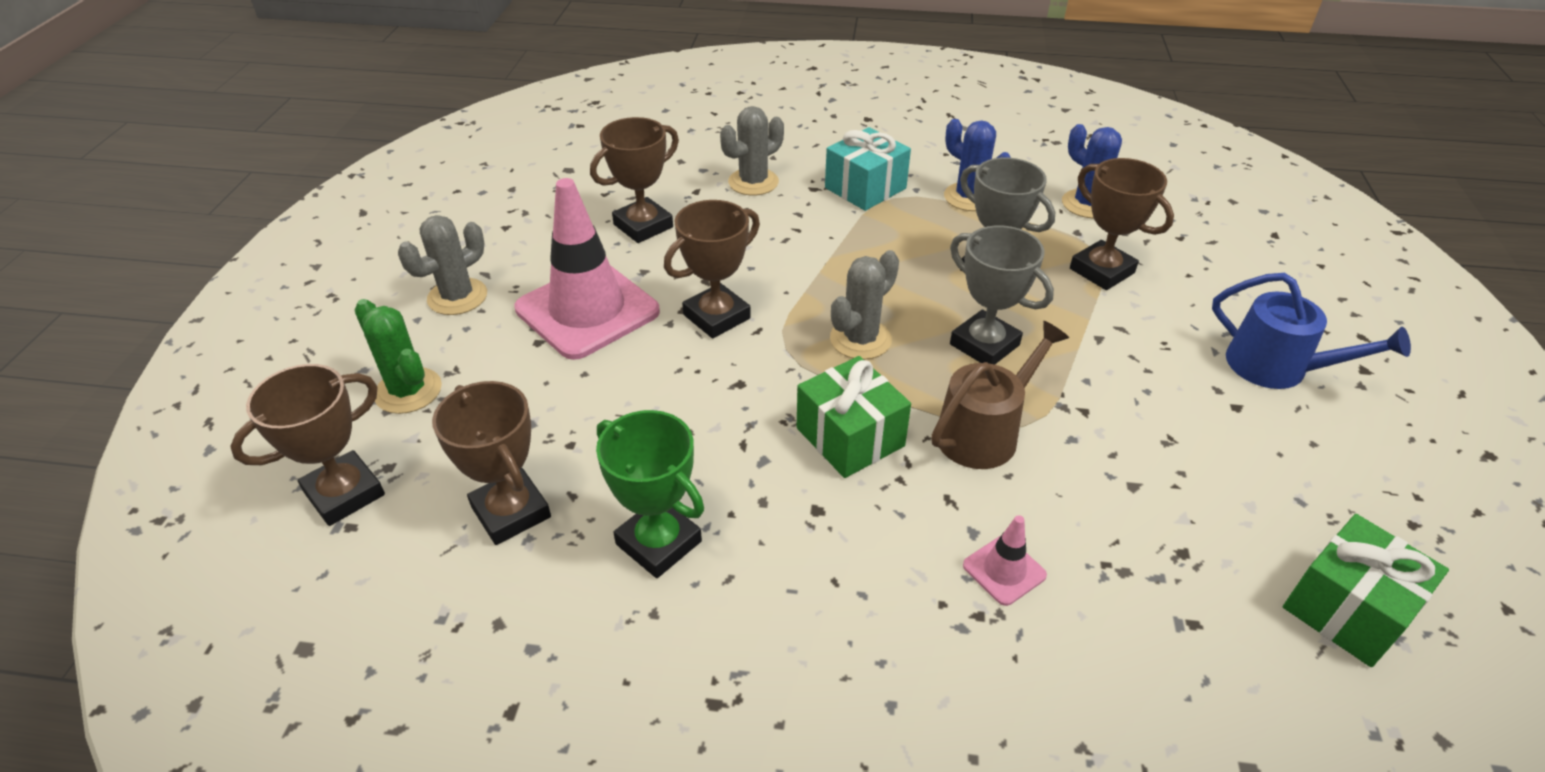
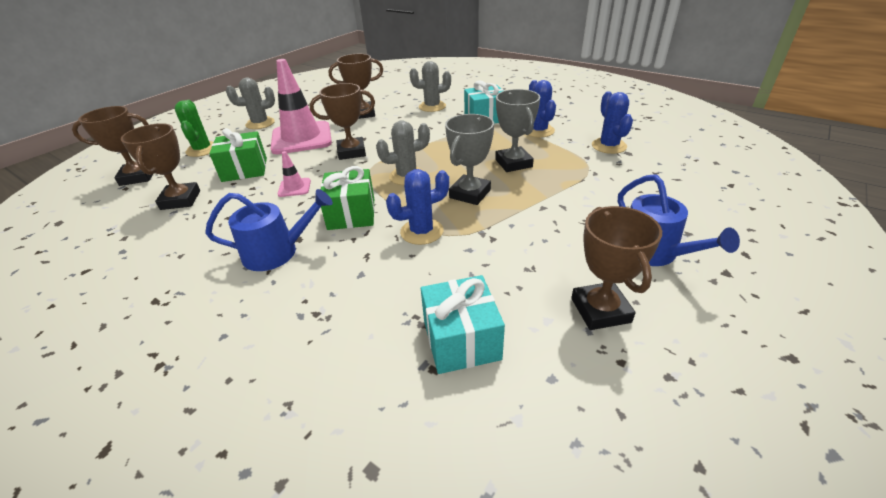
camera: 30 degrees right, 5 degrees down
(658, 543) = (217, 229): green trophy -> none
(811, 545) = (277, 252): none -> blue watering can
(983, 432) = (422, 231): brown watering can -> blue cactus
(984, 345) = (470, 194): grey trophy -> grey trophy turned 45 degrees clockwise
(1004, 570) = (354, 297): pink traffic cone -> pink traffic cone (294, 187)
(1101, 271) = (582, 177): brown trophy -> brown trophy (600, 310)
(1187, 572) = (461, 340): none -> turquoise gift
(1347, 609) = (553, 407): green gift -> green gift (244, 170)

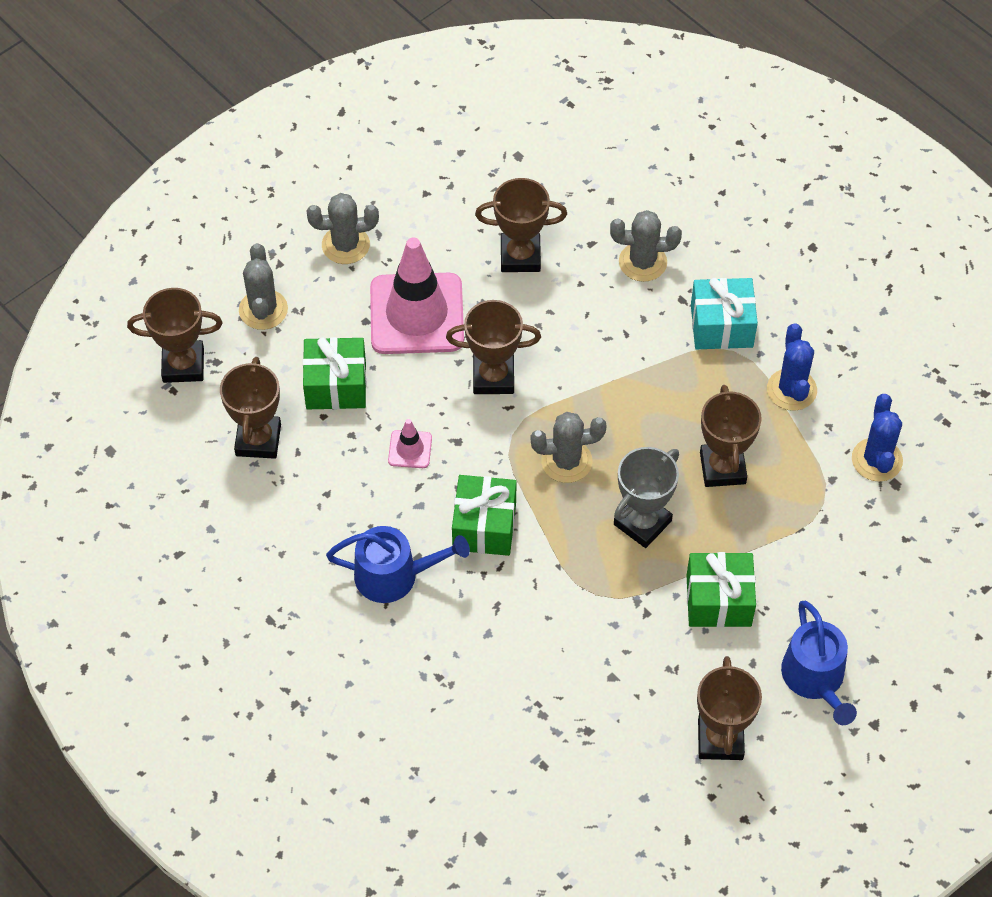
camera: 10 degrees right, 20 degrees up
(202, 150) = (263, 310): green cactus -> grey cactus
(422, 231) = (566, 581): blue cactus -> none
(461, 340) = (576, 741): turquoise gift -> none
(513, 163) = (722, 468): grey trophy -> brown trophy
(546, 222) = (718, 600): none -> green gift

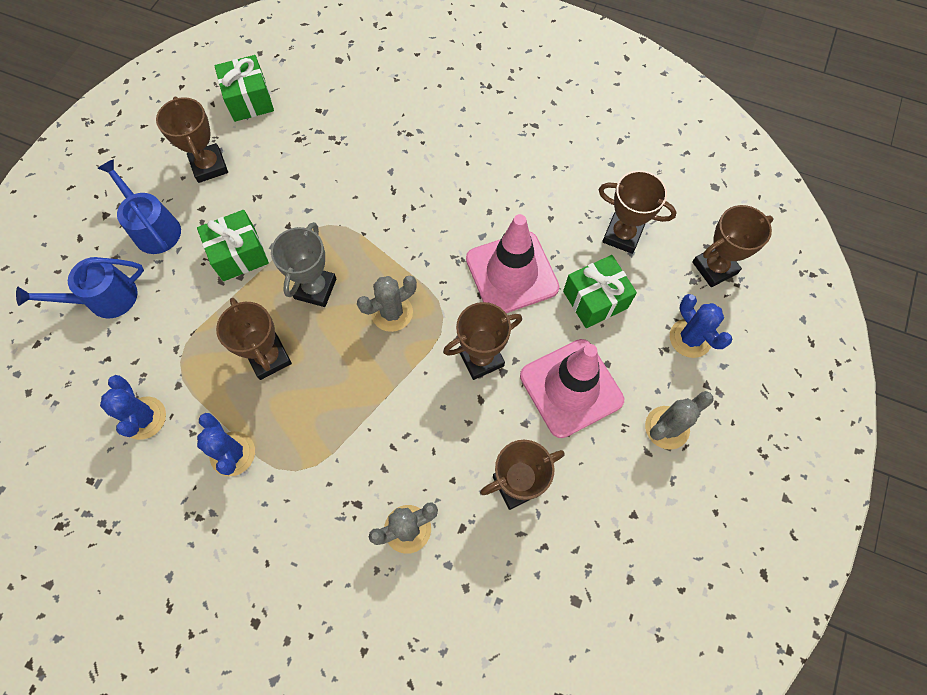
camera: 155 degrees right, 10 degrees up
(258, 440) = (622, 235): brown trophy -> brown trophy turned 45 degrees counterclockwise
(263, 310) = (690, 338): grey cactus -> blue cactus
(394, 575) = (472, 182): blue watering can -> blue watering can (105, 299)
(410, 449) = (512, 273): pink traffic cone -> pink traffic cone, size x2.32
(484, 526) = (428, 239): green gift -> green gift (249, 100)
(721, 326) = (313, 492): turquoise gift -> none

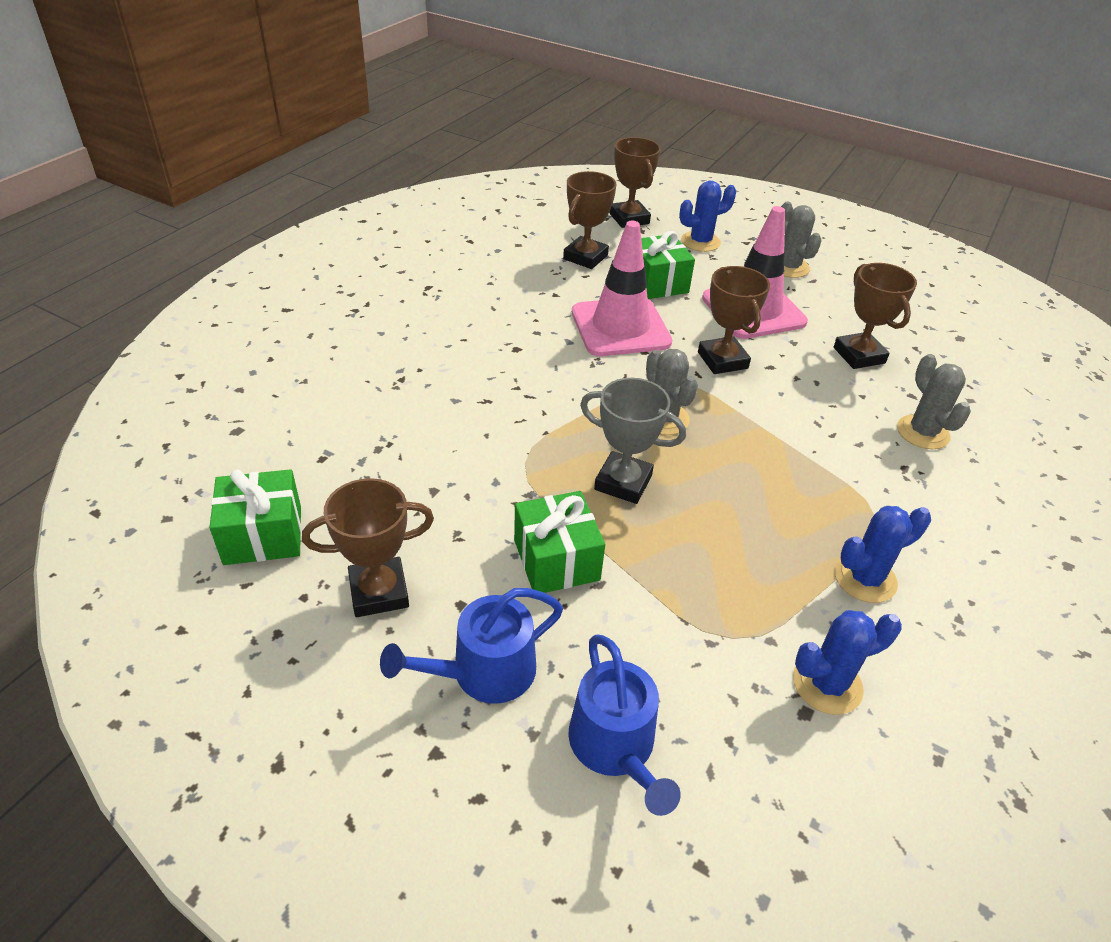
camera: 85 degrees left, 25 degrees down
(269, 358) = (724, 535): brown trophy -> none

